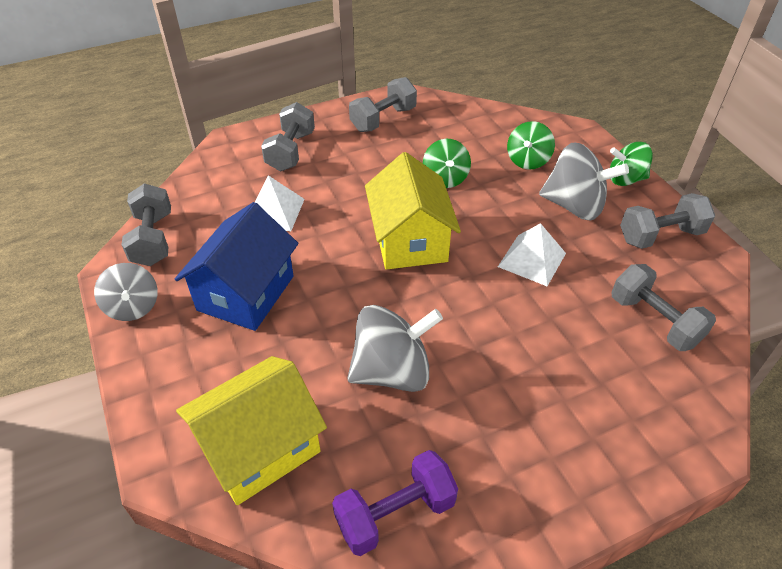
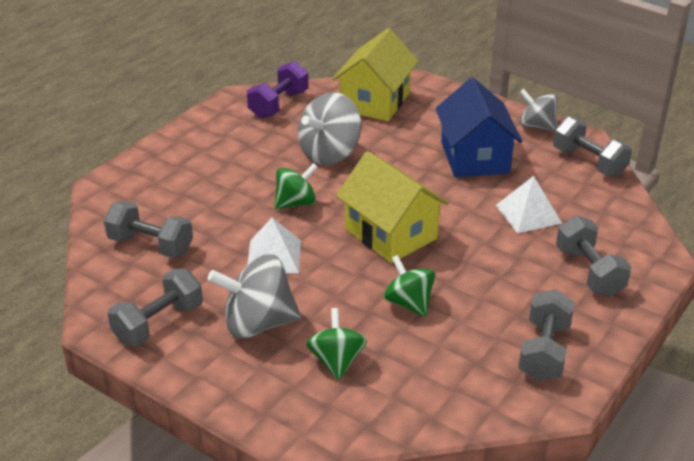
camera: 150 degrees right, 10 degrees down
(625, 179) = (213, 380): green spinning top -> green spinning top (296, 203)

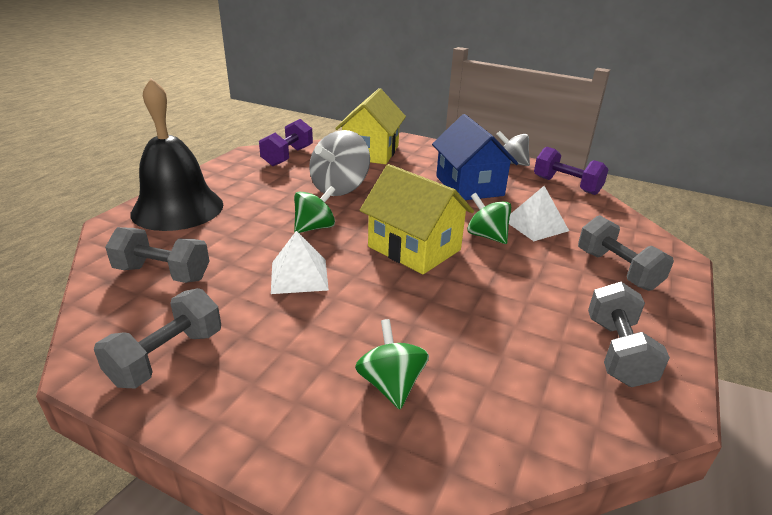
camera: 10 degrees left, 5 degrees down
(161, 171) = (177, 208): none -> black bell
(258, 323) = (289, 347): grey spinning top -> none
(409, 303) = (453, 312): green spinning top -> green spinning top (486, 236)
(588, 162) = (566, 185): grey dumbbell -> purple dumbbell

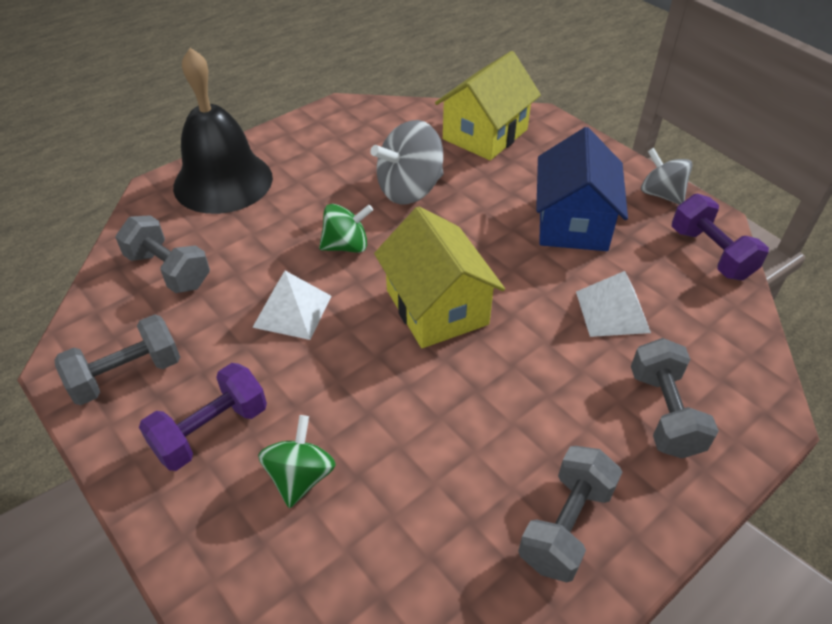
camera: 25 degrees right, 15 degrees up
(288, 156) = (380, 122): purple dumbbell -> purple dumbbell (211, 431)
(486, 236) = (536, 312): green spinning top -> none

